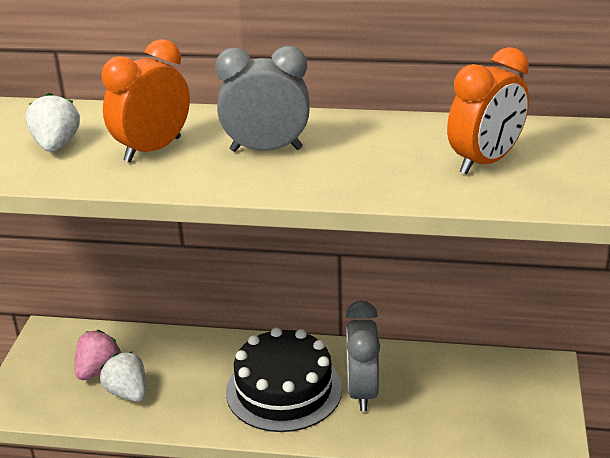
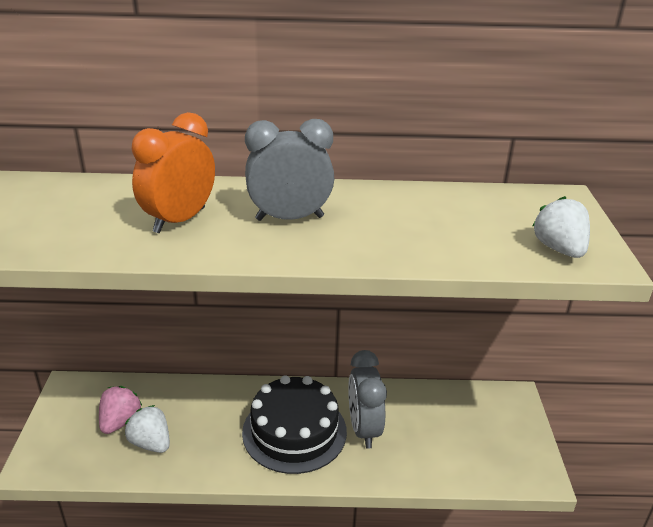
camera: 10 degrees left, 0 degrees up
(56, 145) = (82, 217): white strawberry -> white strawberry (559, 249)
(485, 162) = (494, 226): orange clock -> none

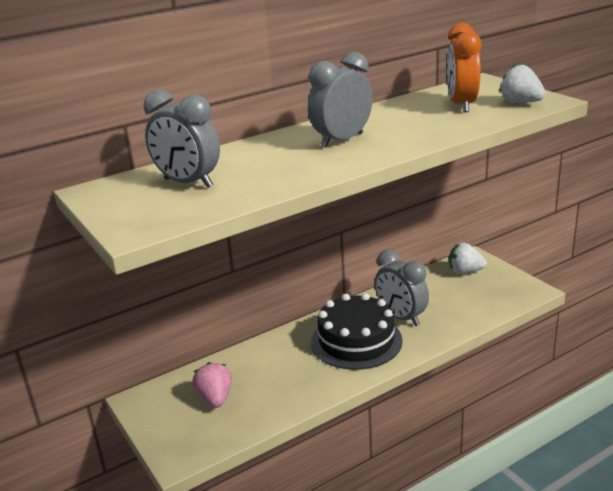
camera: 30 degrees left, 5 degrees down
(88, 209) = (188, 183): none -> grey clock
(151, 443) = (258, 398): white strawberry -> white strawberry (465, 271)
(179, 220) = (269, 165): orange clock -> orange clock (462, 105)

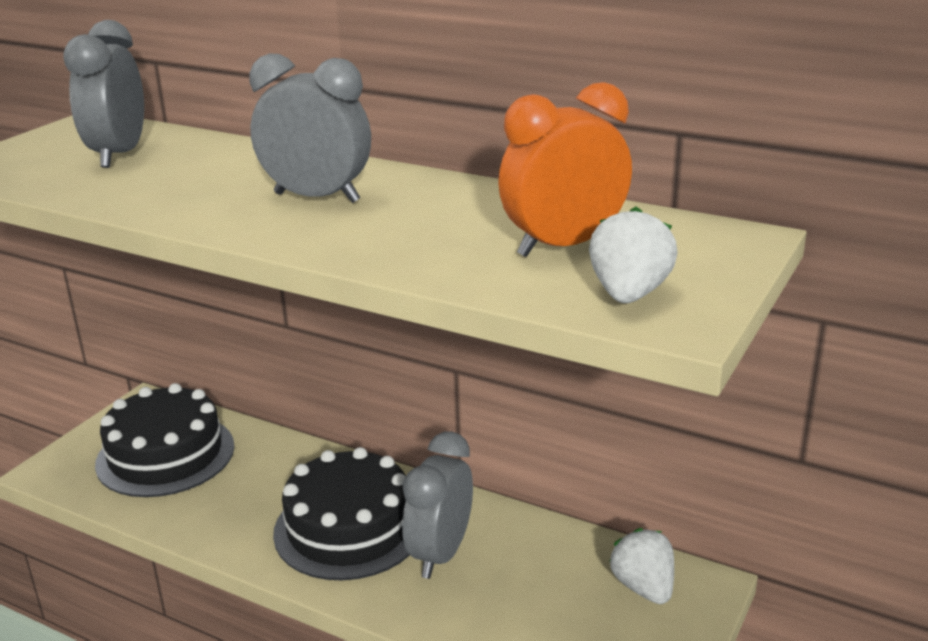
camera: 60 degrees right, 0 degrees up
(215, 398) = (165, 455): pink strawberry -> black cake

